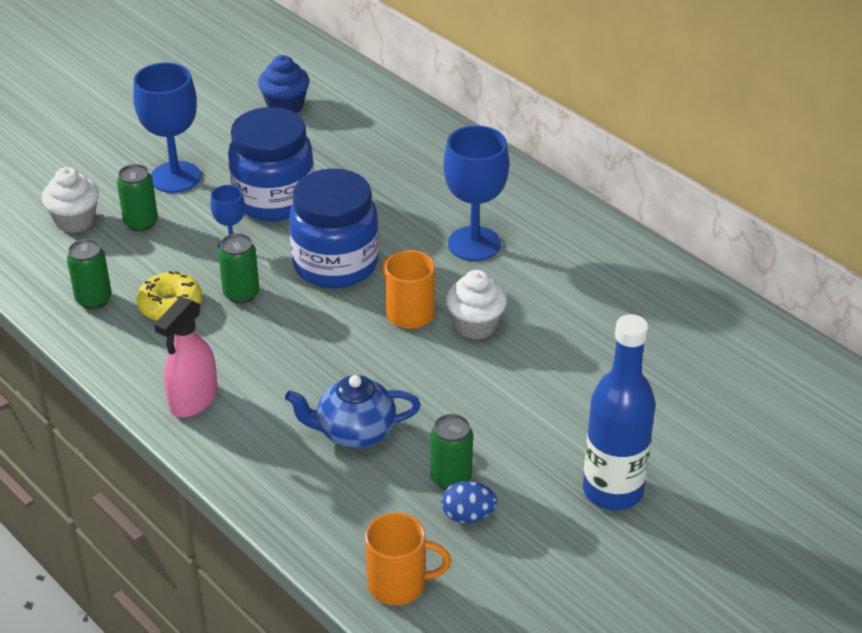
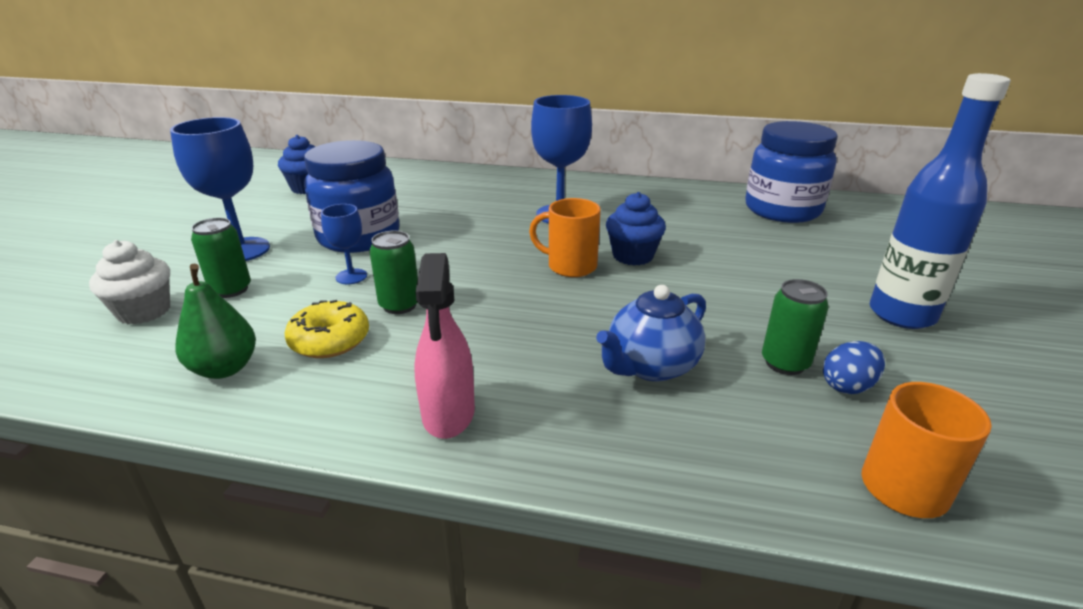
camera: 35 degrees left, 10 degrees down
(94, 299) = (225, 368): green can -> green pear
(335, 264) = (466, 258): blue jar -> blue jar (782, 210)
(475, 325) = (632, 256): white cupcake -> blue cupcake

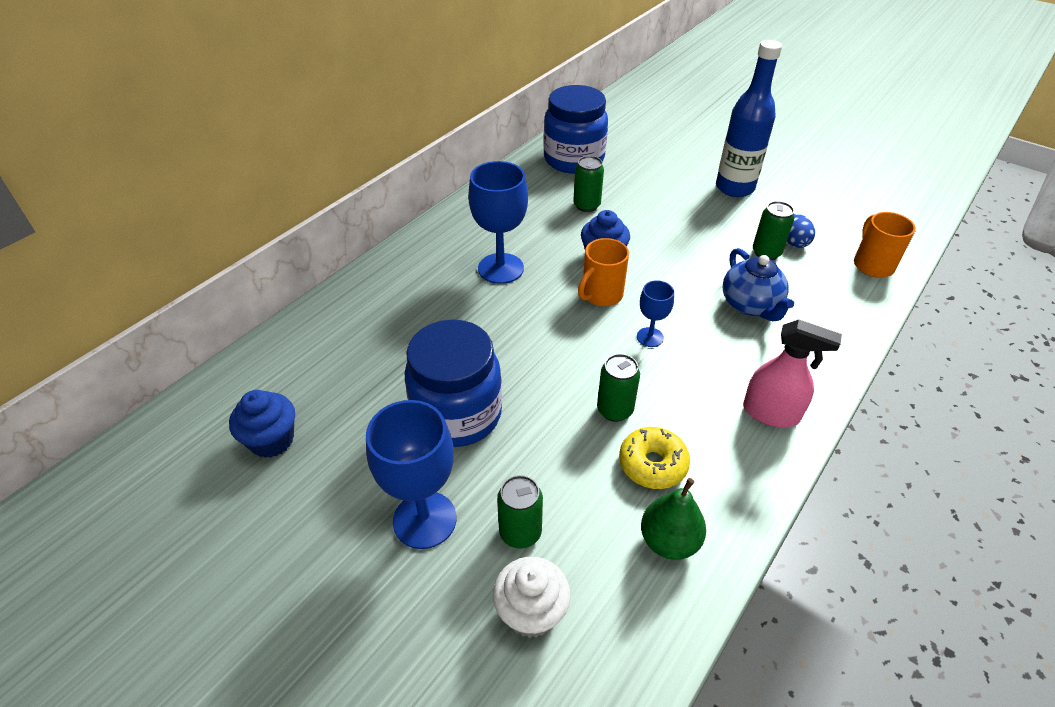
camera: 65 degrees left, 15 degrees up
(351, 276) = (543, 434): blue goblet -> blue goblet (650, 337)
(711, 231) = (586, 205): none -> green can

